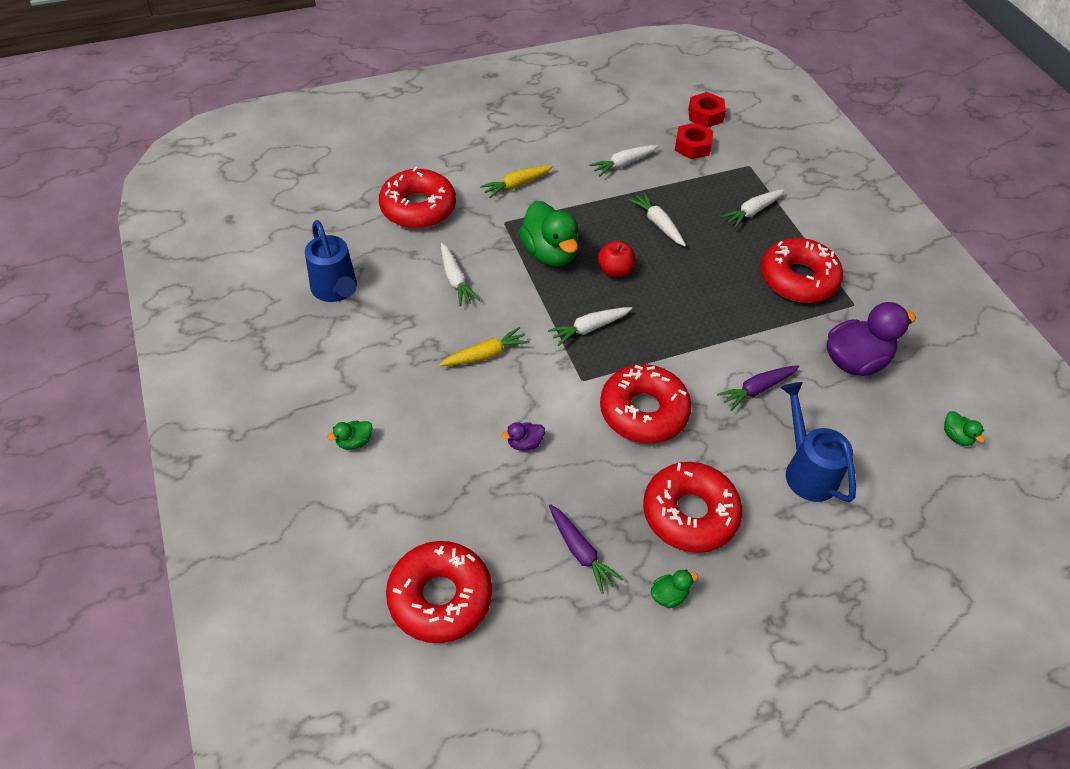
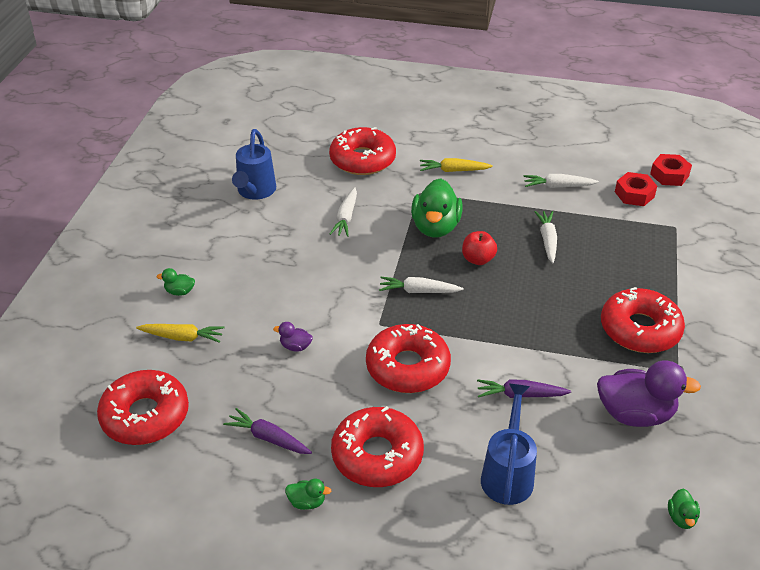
camera: 35 degrees right, 10 degrees down
(485, 355) = (322, 276): yellow carrot -> yellow carrot (182, 337)
(580, 552) = (268, 438): purple carrot -> purple carrot turned 120 degrees clockwise
(752, 212) = (644, 262): white carrot -> none

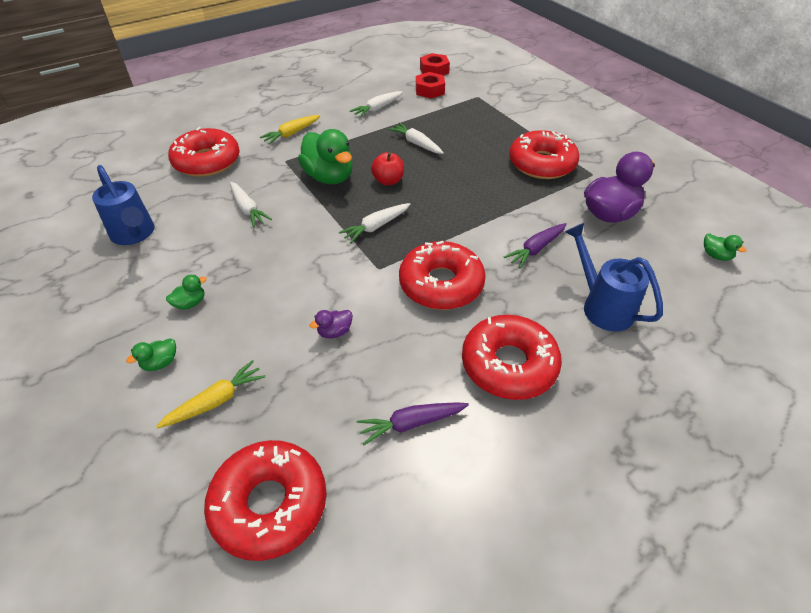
camera: 45 degrees left, 5 degrees up
(307, 502) = (511, 448): green duck -> green duck (190, 303)

